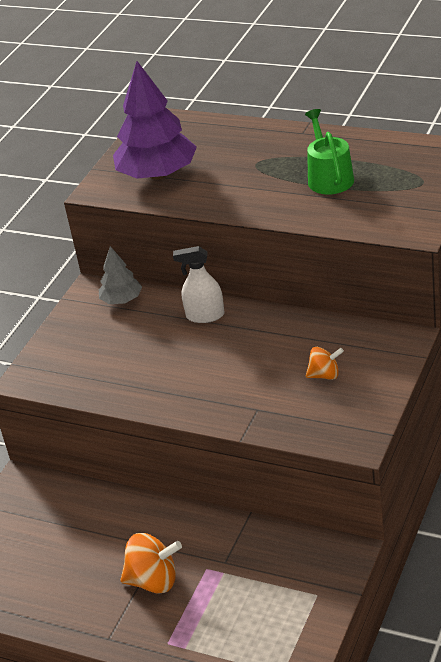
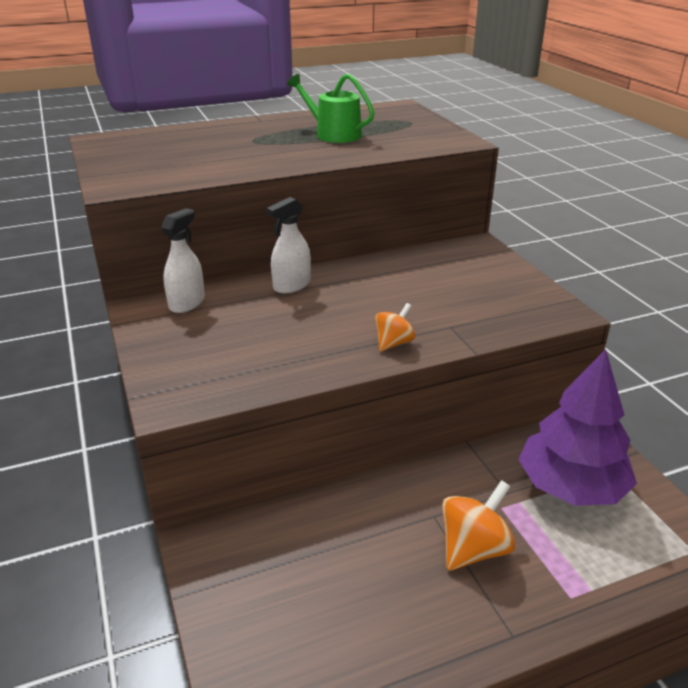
camera: 50 degrees left, 5 degrees down
(121, 300) = (187, 303): grey tree -> white spray bottle
(158, 174) = (166, 165): purple tree -> purple tree (571, 487)
(325, 375) = (462, 284): orange spinning top -> orange spinning top (394, 343)

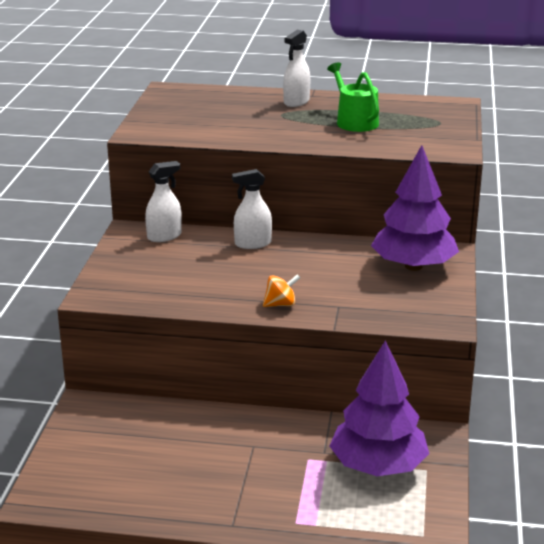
camera: 30 degrees right, 5 degrees down
(253, 128) = (296, 102): none -> white spray bottle
(467, 266) = (413, 266): none -> purple tree
(473, 549) = (259, 473): orange spinning top -> none

